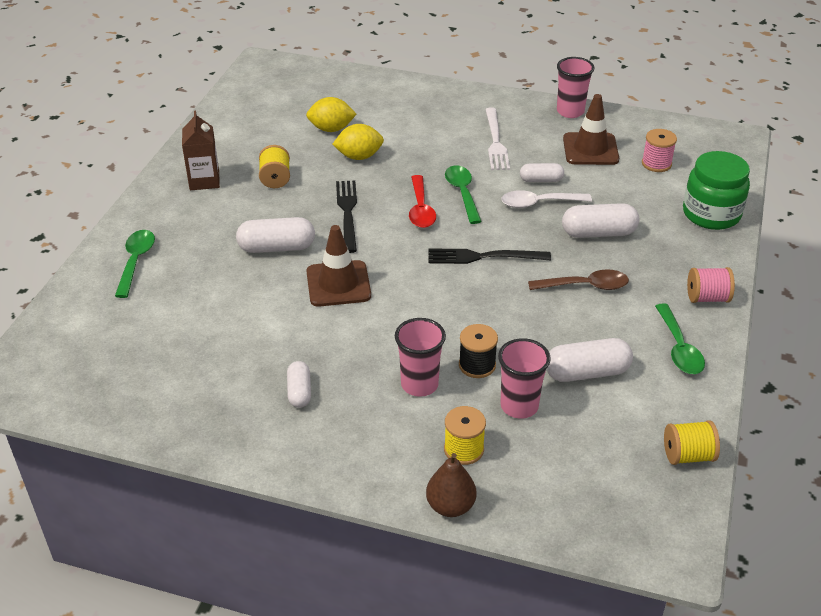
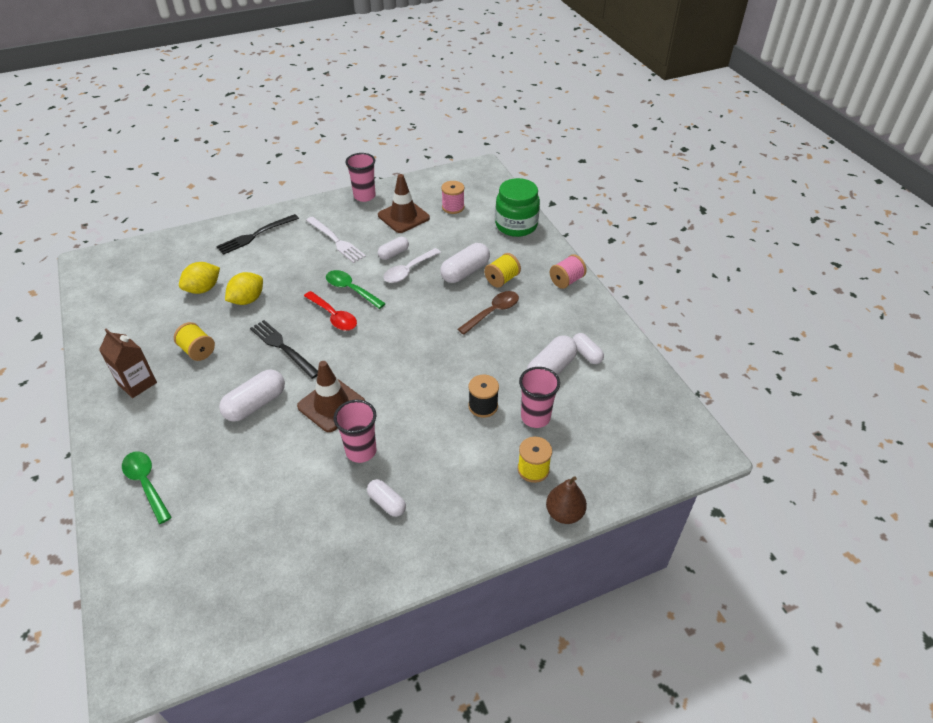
camera: 40 degrees left, 5 degrees up
(419, 384) = (461, 443): pink cup -> pink cup (361, 451)
(483, 257) = (411, 328): black fork -> black fork (255, 235)
(645, 380) = (586, 354): none -> white capsule
(679, 348) = (583, 322): green spoon -> none
(688, 455) = (653, 387): yellow spool -> yellow spool (502, 279)

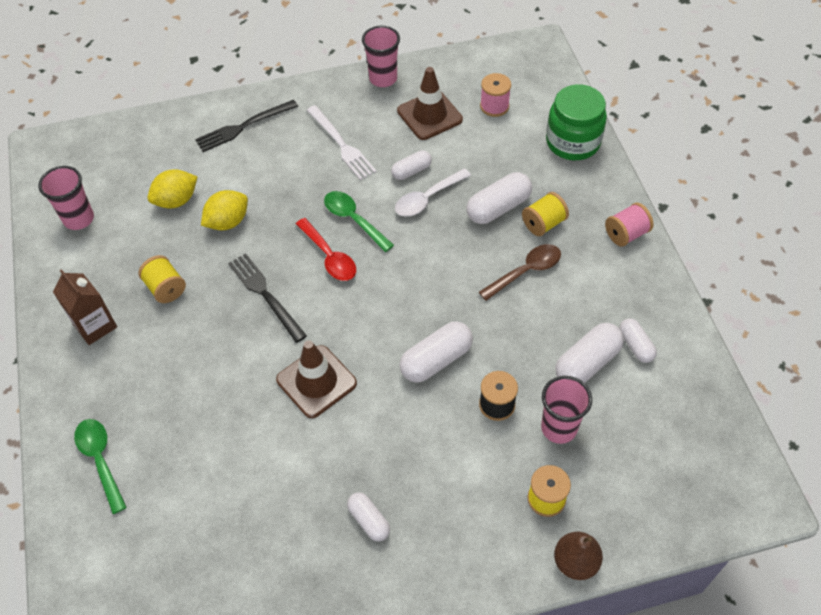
camera: 10 degrees right, 10 degrees up
(255, 404) = (228, 370): white capsule -> white capsule (436, 360)
(361, 451) = (345, 448): pink cup -> pink cup (79, 219)

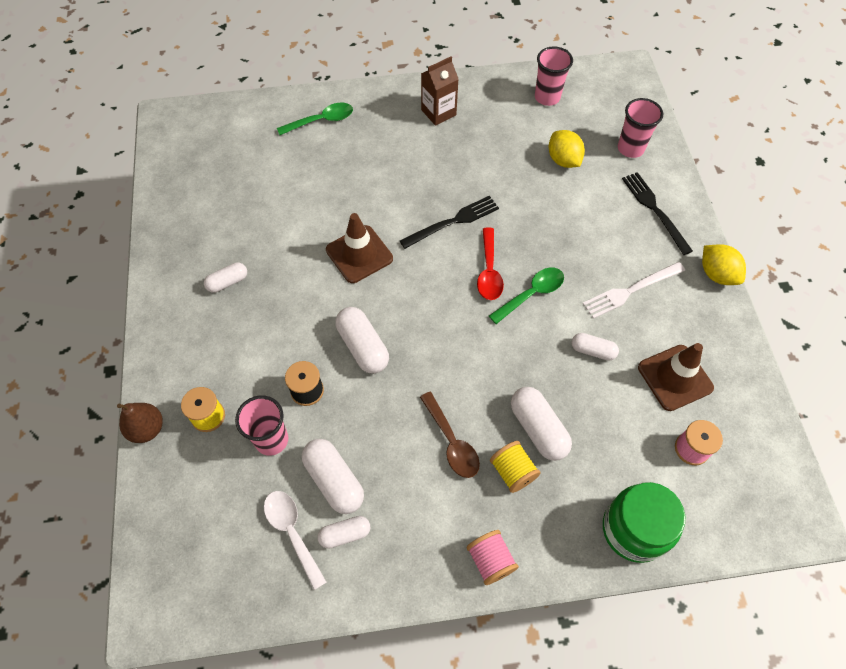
camera: 95 degrees right, 5 degrees up
(166, 288) = (468, 154): yellow spool -> none
(228, 222) = (536, 196): yellow lemon -> yellow lemon (717, 274)
(329, 257) = (489, 271): red spoon -> red spoon turned 60 degrees counterclockwise
(383, 78) = (731, 337): pink cup -> pink cup (630, 148)
(411, 171) = (593, 351): white capsule -> white capsule turned 45 degrees counterclockwise
(427, 199) = (554, 361): white spoon -> white spoon (292, 532)

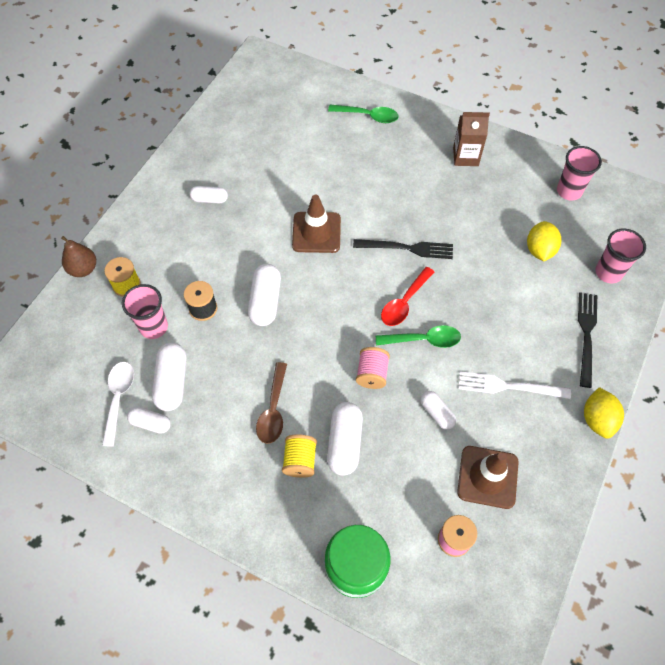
camera: 35 degrees right, 0 degrees up
(490, 560) = (233, 511): pink spool -> pink spool (372, 374)

